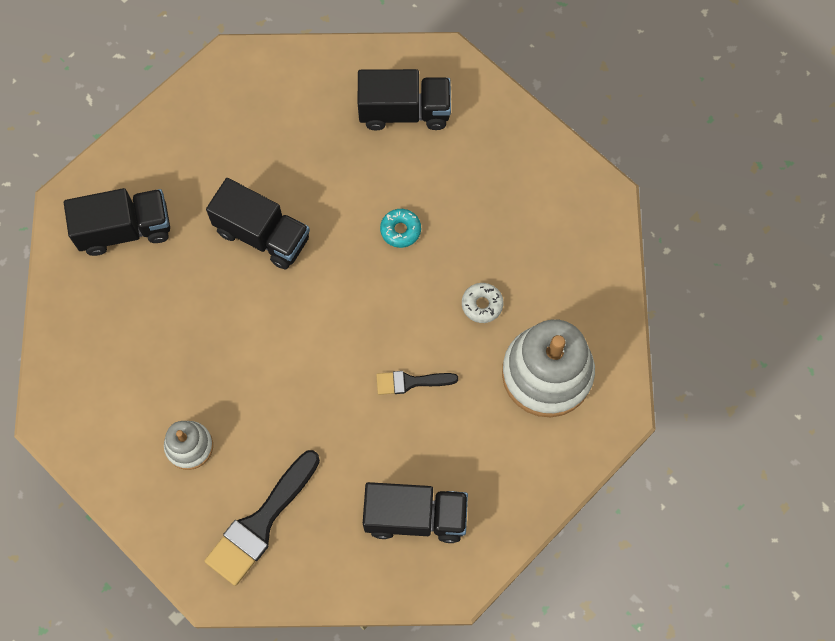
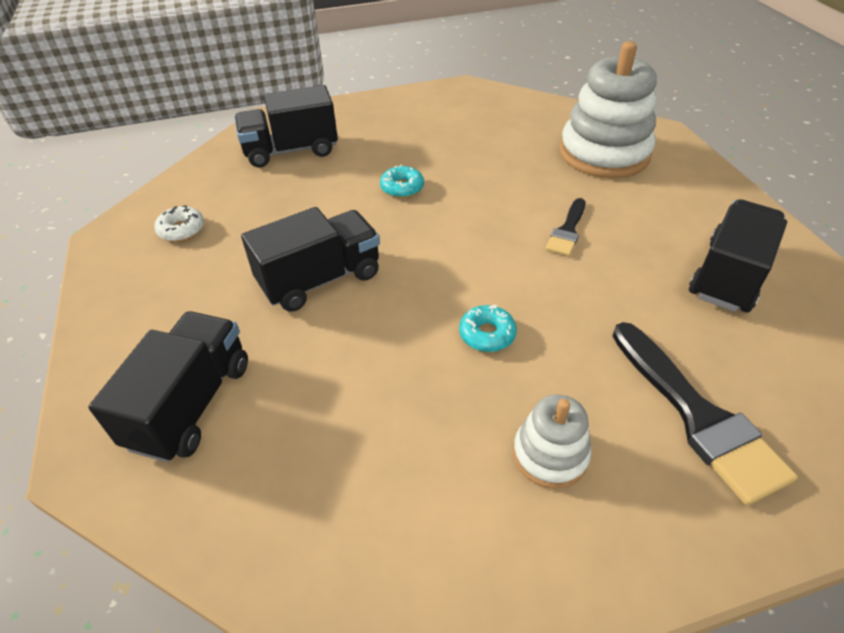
camera: 60 degrees left, 25 degrees down
(267, 370) = (487, 334): none -> turquoise donut
(404, 111) = (291, 151): black truck -> black truck turned 135 degrees counterclockwise
(482, 305) = (514, 166): white donut -> white donut (181, 230)

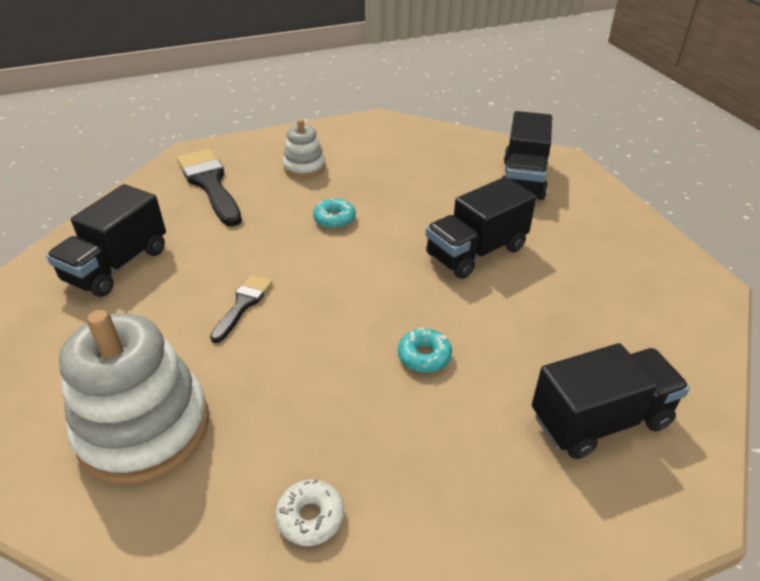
camera: 175 degrees right, 5 degrees down
(181, 230) = (641, 294): white donut -> white donut (310, 517)

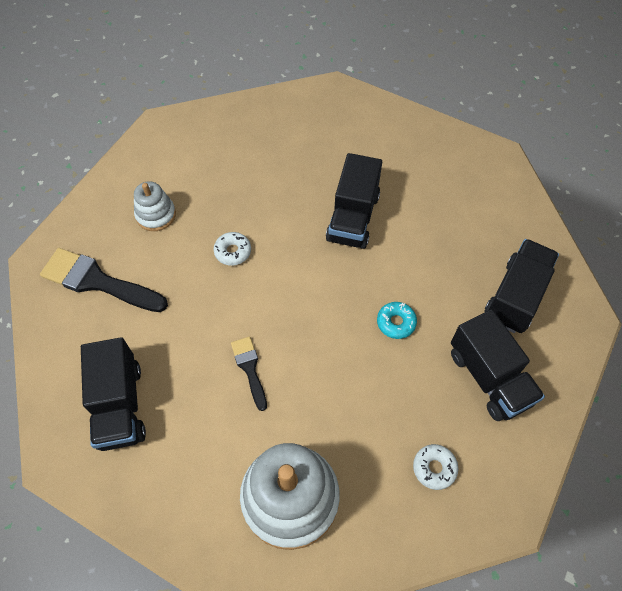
camera: 40 degrees left, 20 degrees up
(334, 219) = (233, 251): turquoise donut -> white donut
(523, 179) = (325, 128): black truck -> black truck (489, 377)

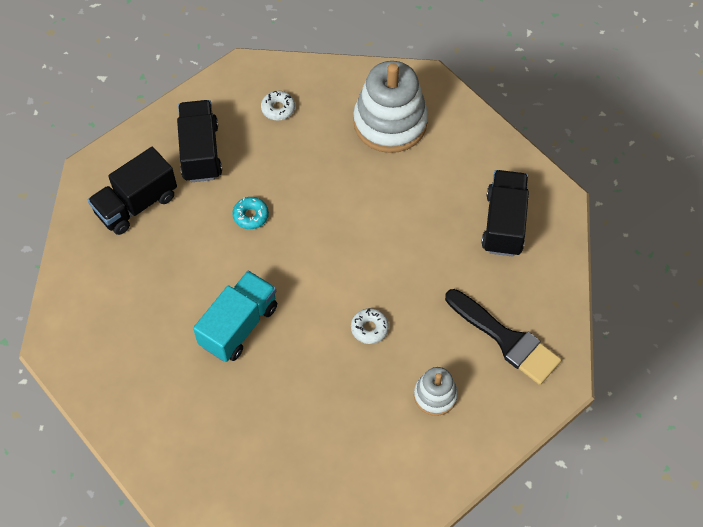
camera: 160 degrees left, 0 degrees up
(249, 368) = (389, 218): black brush -> none
(353, 218) = (239, 325): black truck -> turquoise truck

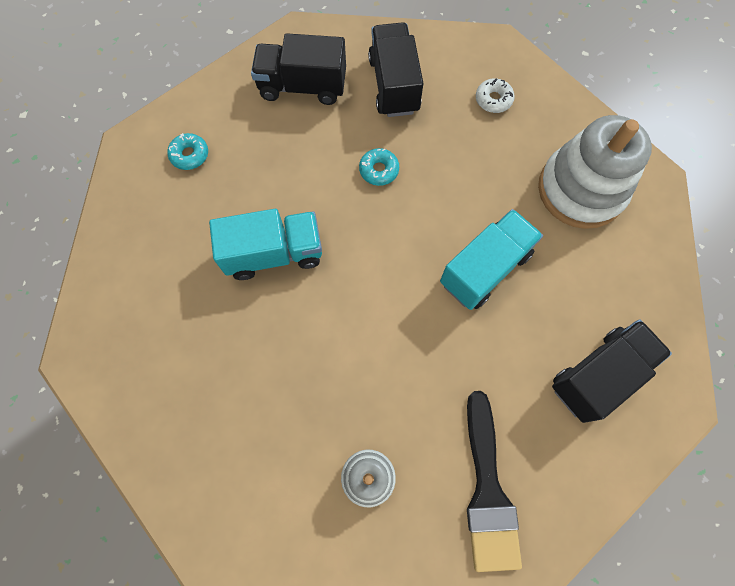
camera: 45 degrees right, 10 degrees up
(106, 316) = (190, 155): none -> turquoise donut
(200, 152) = (394, 85): black truck -> black truck turned 45 degrees counterclockwise
(369, 328) = (375, 357): white donut -> none
(380, 219) = (485, 268): none -> turquoise truck

